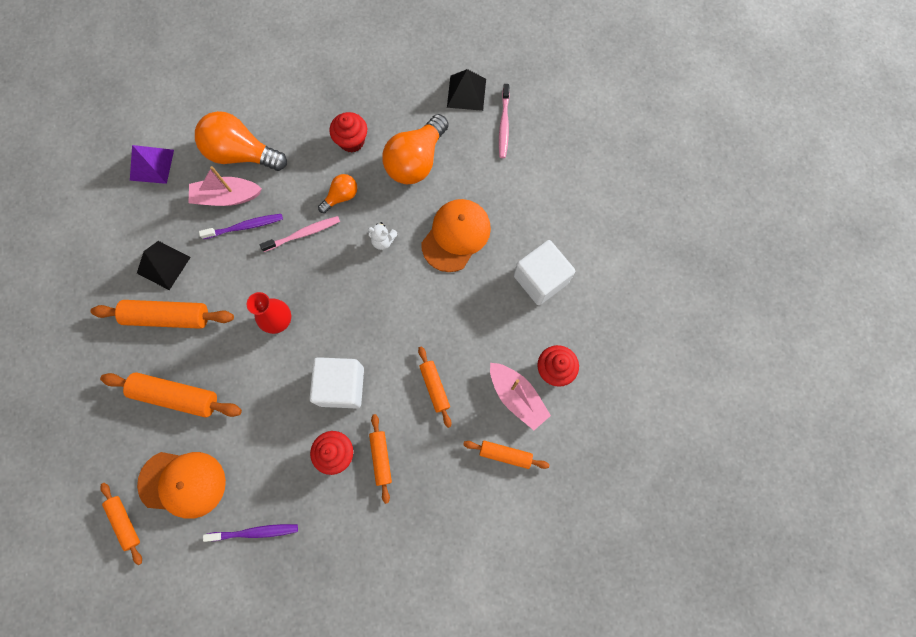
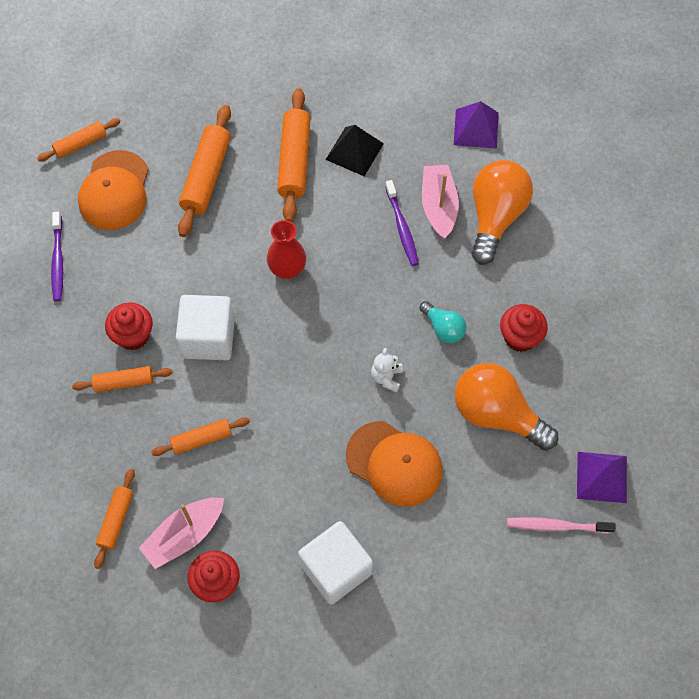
camera: 90 degrees right, 10 degrees down
(303, 234) = (394, 289): pink toothbrush -> none
(341, 197) = (443, 328): orange light bulb -> turquoise light bulb
(466, 93) = (601, 477): black pyramid -> purple pyramid

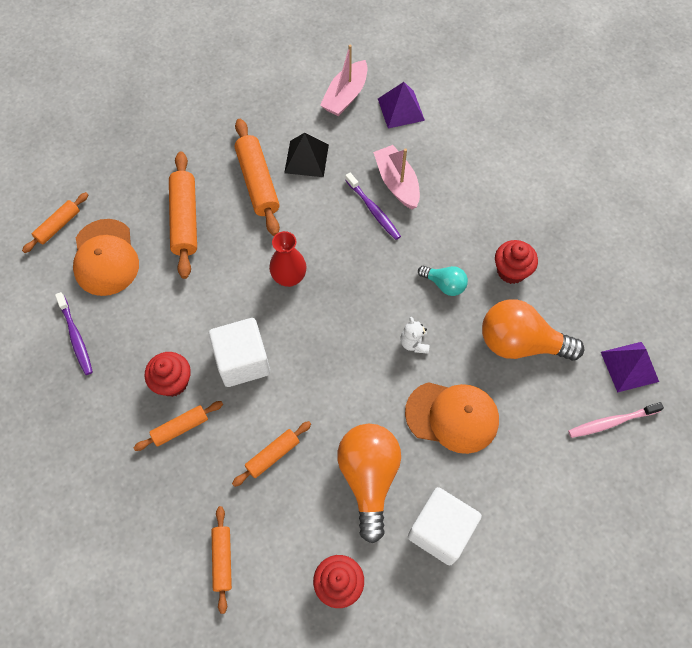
camera: 20 degrees left, 0 degrees up
(184, 535) = (292, 550): pink boat -> pink boat (345, 96)
(495, 217) = (448, 177): orange light bulb -> orange light bulb (369, 478)

